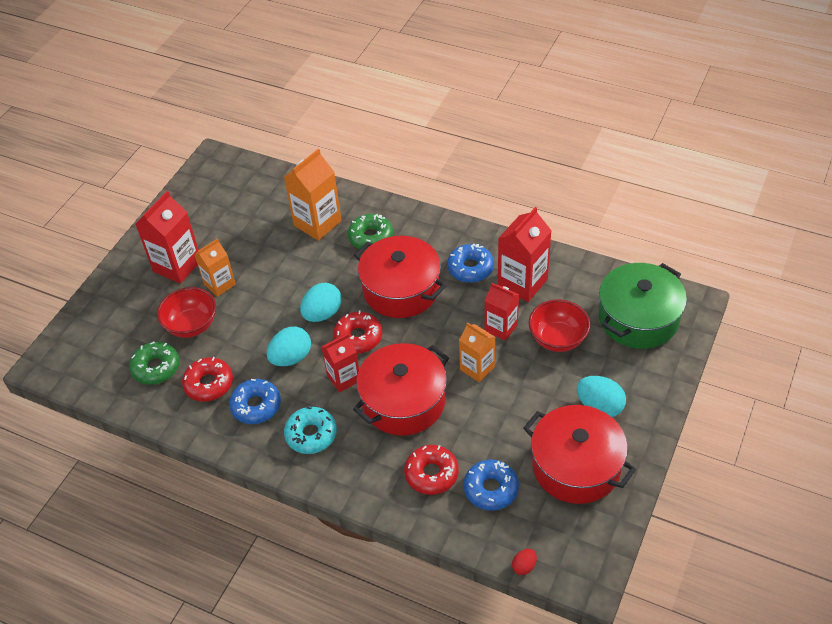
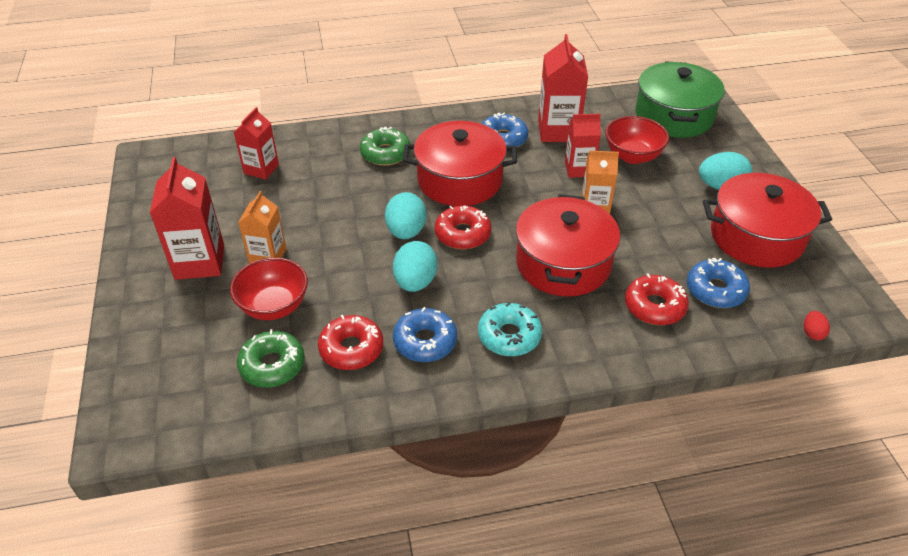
camera: 40 degrees left, 5 degrees down
(317, 223) = (320, 164): orange carton -> none
(344, 378) = (486, 273): red carton -> red carton (261, 169)

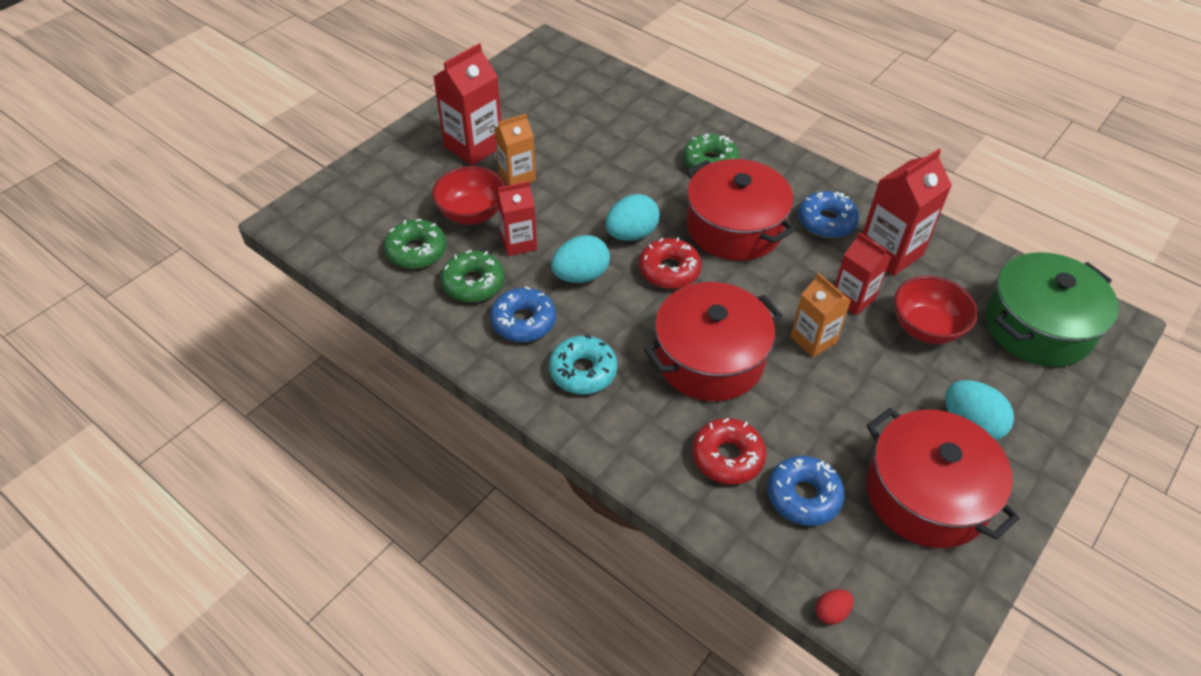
camera: 50 degrees right, 5 degrees up
(261, 169) = (604, 109): red carton -> red carton (518, 242)
(351, 349) = (473, 283): red donut -> green donut

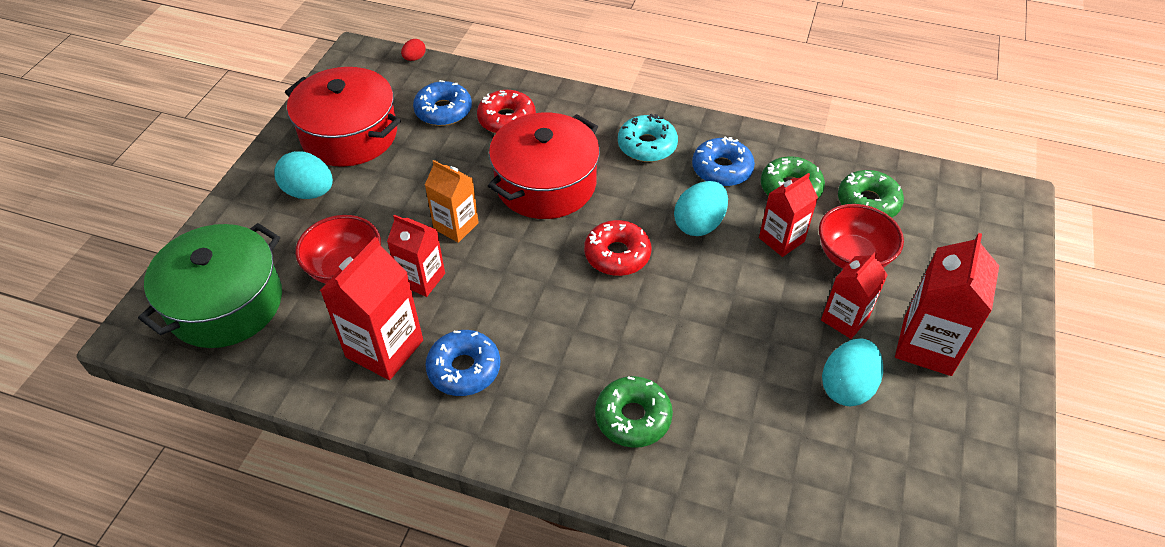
camera: 160 degrees right, 0 degrees up
(517, 176) = (844, 319): orange carton -> red carton
(631, 234) = (675, 284): turquoise egg -> turquoise egg (846, 386)
(734, 227) = (568, 327): red pot -> none

